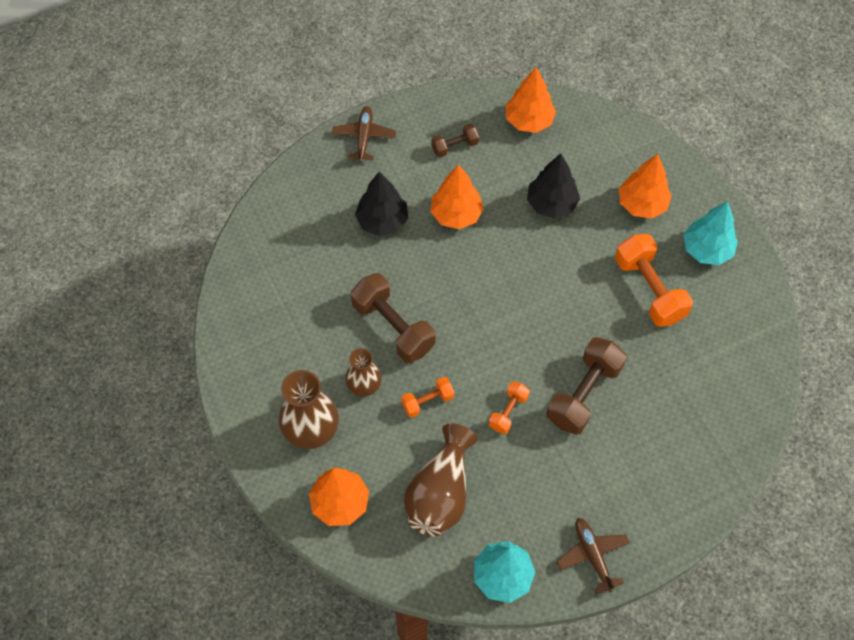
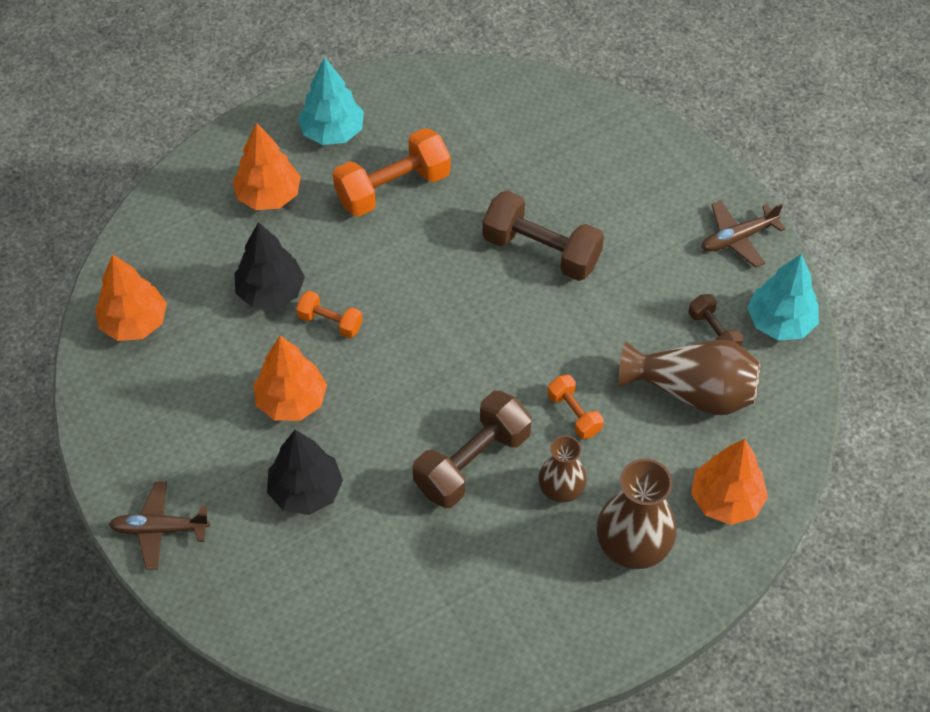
camera: 95 degrees left, 5 degrees down
(455, 146) = (177, 410): brown dumbbell -> brown dumbbell (713, 332)
(508, 412) = (576, 326): orange dumbbell -> orange dumbbell (330, 322)

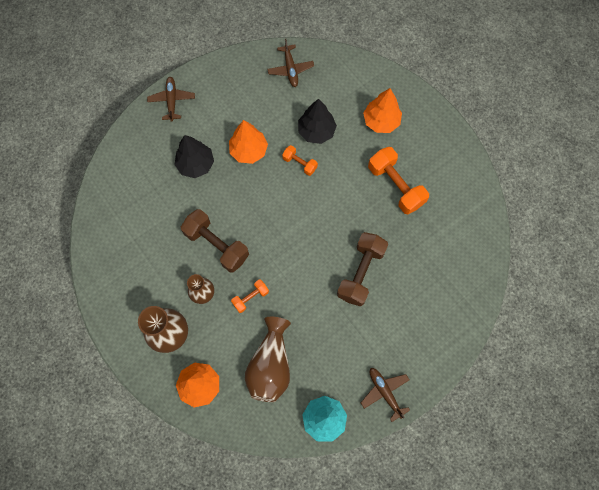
camera: 85 degrees right, 15 degrees up
(134, 323) = (290, 69): orange tree -> brown plane
(330, 322) = (300, 163): orange dumbbell -> orange dumbbell turned 75 degrees counterclockwise
(332, 132) = (432, 149): turquoise tree -> none
(713, 332) = (312, 377): brown dumbbell -> none

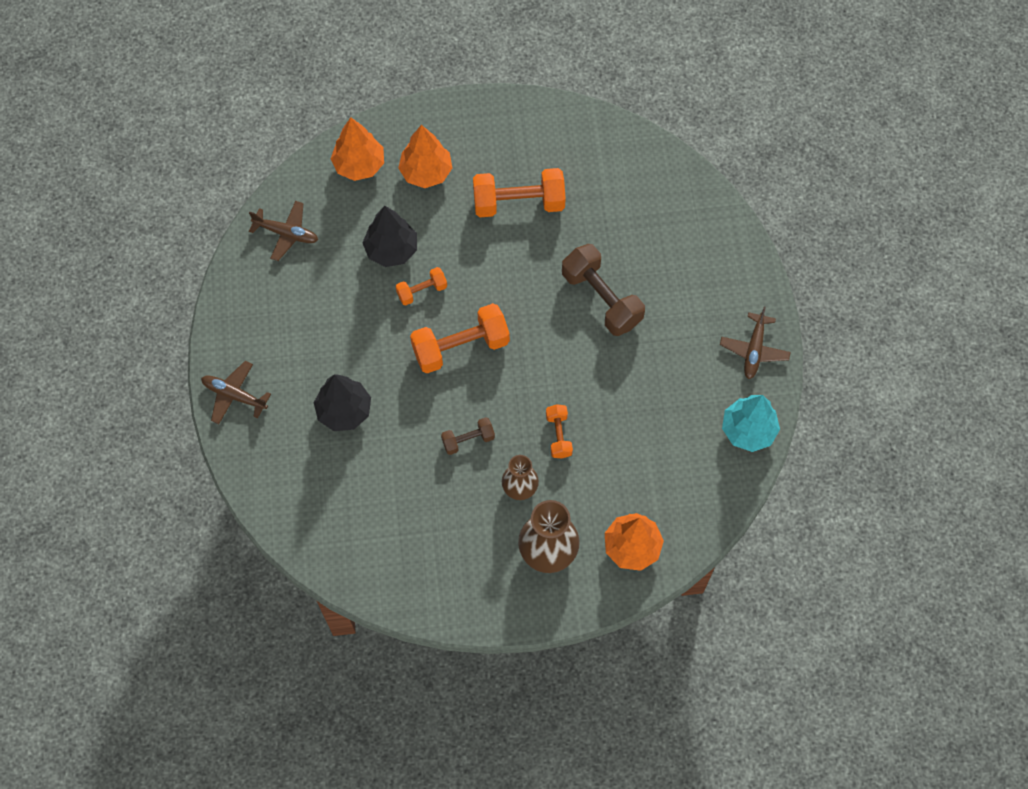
camera: 60 degrees left, 5 degrees down
(217, 245) = (468, 440): brown dumbbell -> brown dumbbell, size x0.53
(249, 151) = (366, 339): orange tree -> orange tree (359, 165)
(270, 365) = (654, 455): brown vase -> none
(276, 206) = (460, 347): none -> orange dumbbell
(385, 392) = (754, 350): brown plane -> brown plane turned 75 degrees counterclockwise

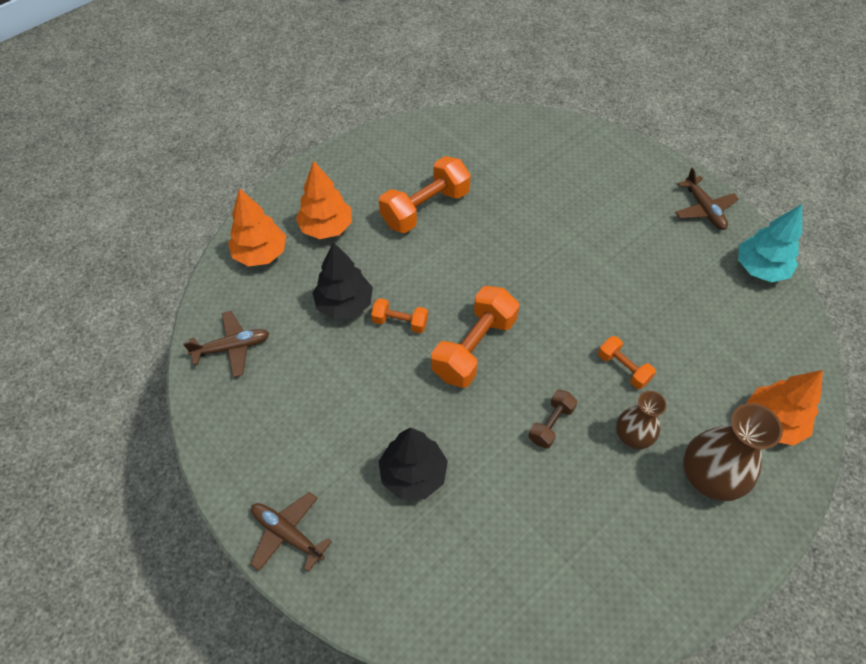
camera: 35 degrees left, 10 degrees down
(234, 395) = (287, 533): brown plane -> brown plane turned 45 degrees clockwise
(422, 291) = (400, 322): orange dumbbell -> orange dumbbell turned 75 degrees clockwise
(601, 298) = (556, 240): brown dumbbell -> none

